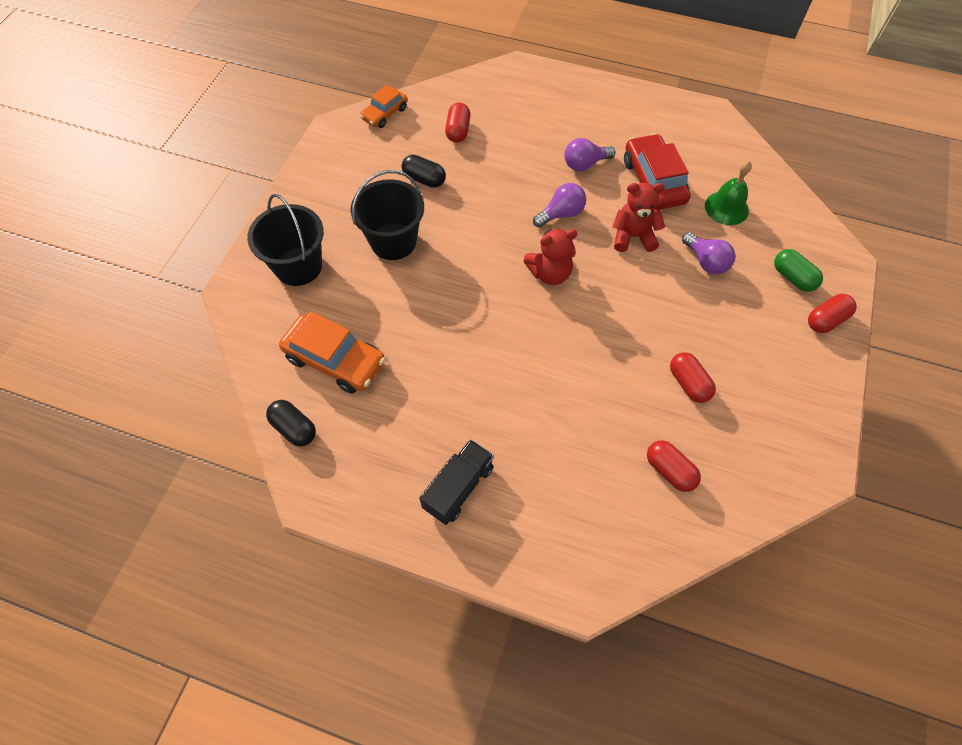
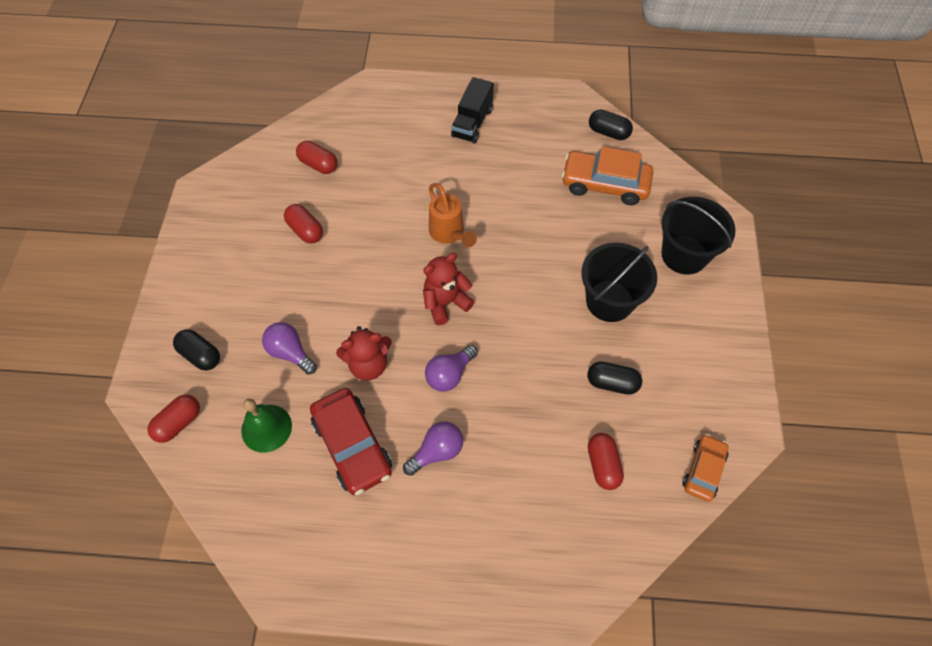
camera: 165 degrees right, 0 degrees up
(528, 342) = (449, 234): none -> orange watering can
(793, 277) = (200, 355): green capsule -> black capsule
(826, 320) = (174, 316): red capsule -> red capsule (179, 423)

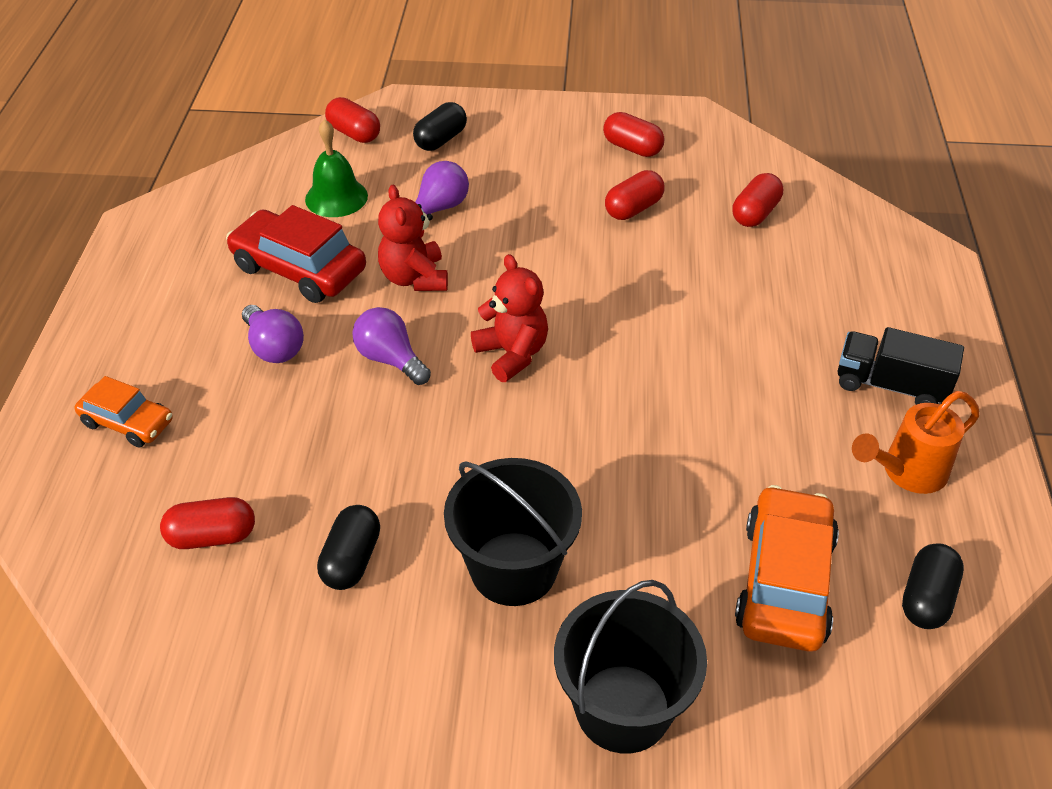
camera: 90 degrees right, 15 degrees down
(234, 227) = (632, 148): none -> red capsule
(352, 445) = (299, 269): red car -> red car turned 60 degrees clockwise
(449, 234) = (641, 357): orange watering can -> orange watering can (906, 473)
(703, 470) = (170, 681): orange car -> orange car (128, 422)

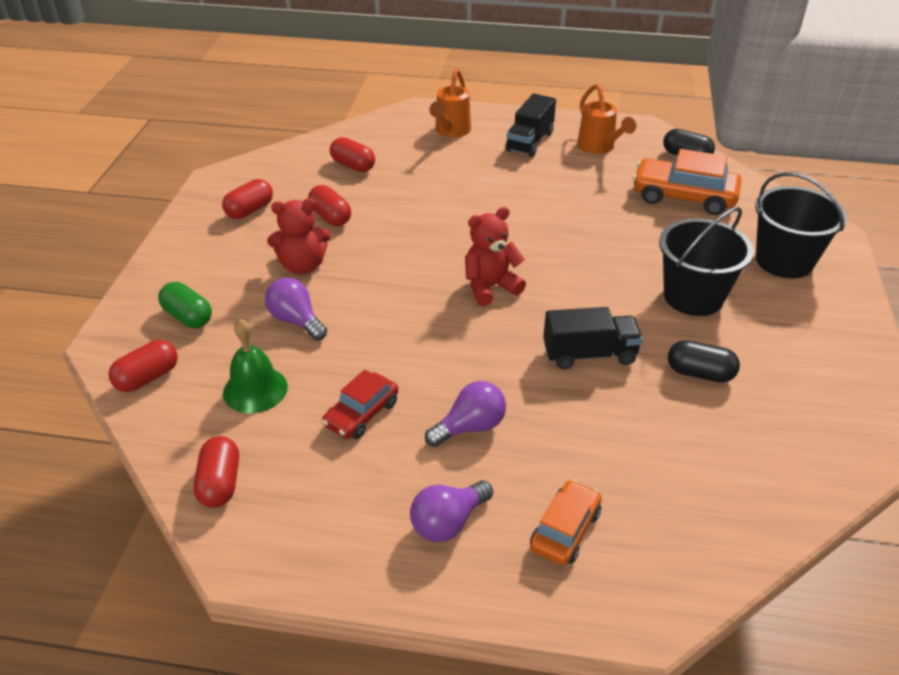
camera: 85 degrees left, 5 degrees down
(212, 536) = (690, 455): red capsule -> red capsule (220, 483)
(299, 269) = (361, 414): red car -> red car, size x0.61
(388, 447) = (589, 354): none -> black truck
(390, 359) = (491, 352): purple light bulb -> purple light bulb (448, 522)
(414, 278) = (390, 337): red teddy bear -> red teddy bear (302, 266)
(441, 140) = (188, 317): black capsule -> green capsule
(884, 297) = (450, 132): none -> orange watering can

